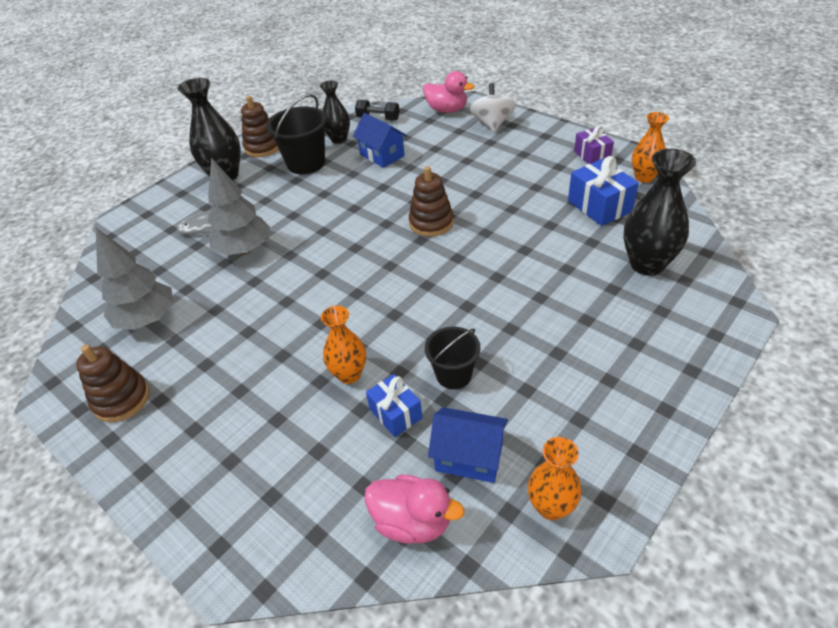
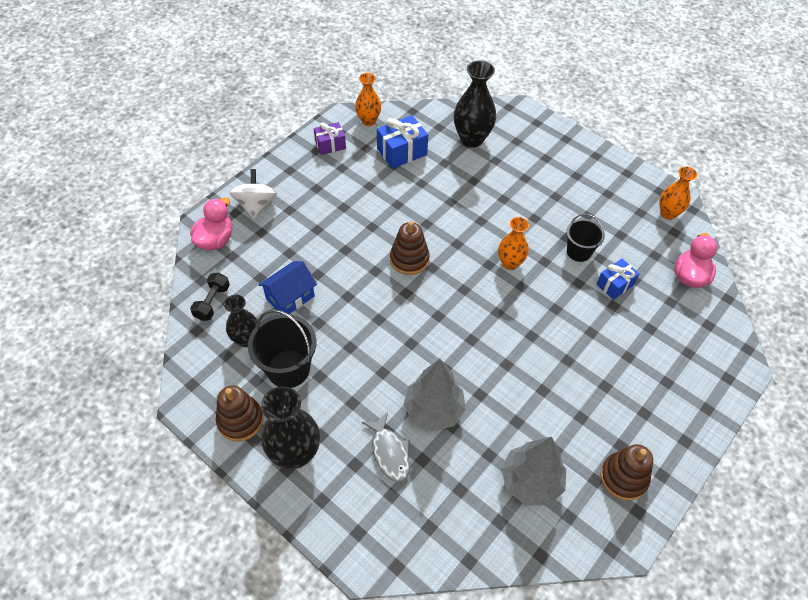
camera: 95 degrees left, 10 degrees up
(349, 374) = (583, 313): orange vase -> orange vase (510, 263)
(469, 457) = (642, 247): blue house -> none
(492, 123) = (256, 205): white spinning top -> white spinning top turned 90 degrees clockwise

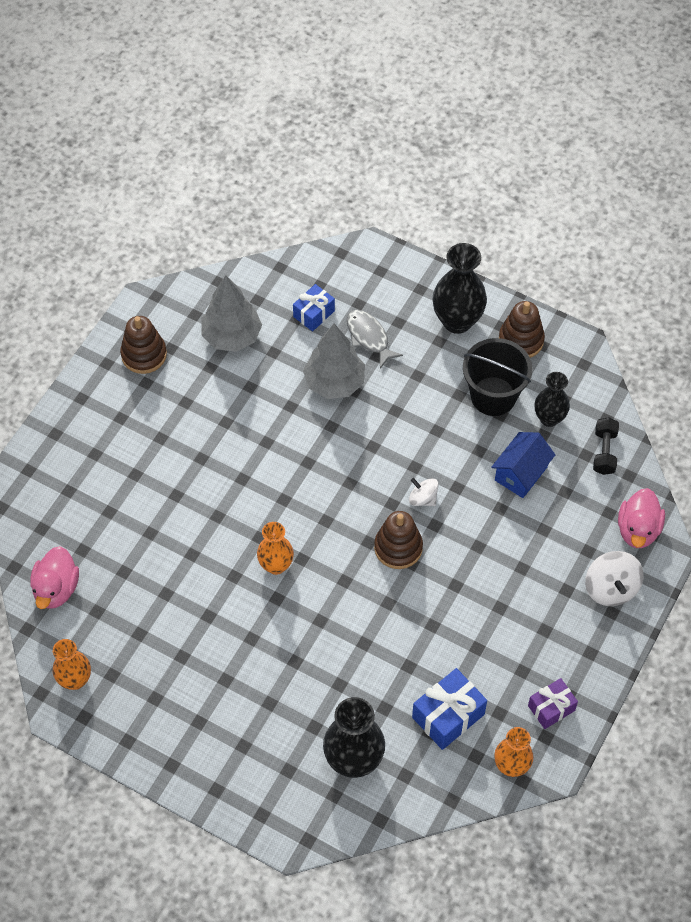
camera: 170 degrees right, 5 degrees up
(379, 292) = (423, 498): none -> white spinning top
(579, 252) = (192, 597): black bucket -> none
(615, 284) = (148, 560): blue gift -> blue gift (314, 314)

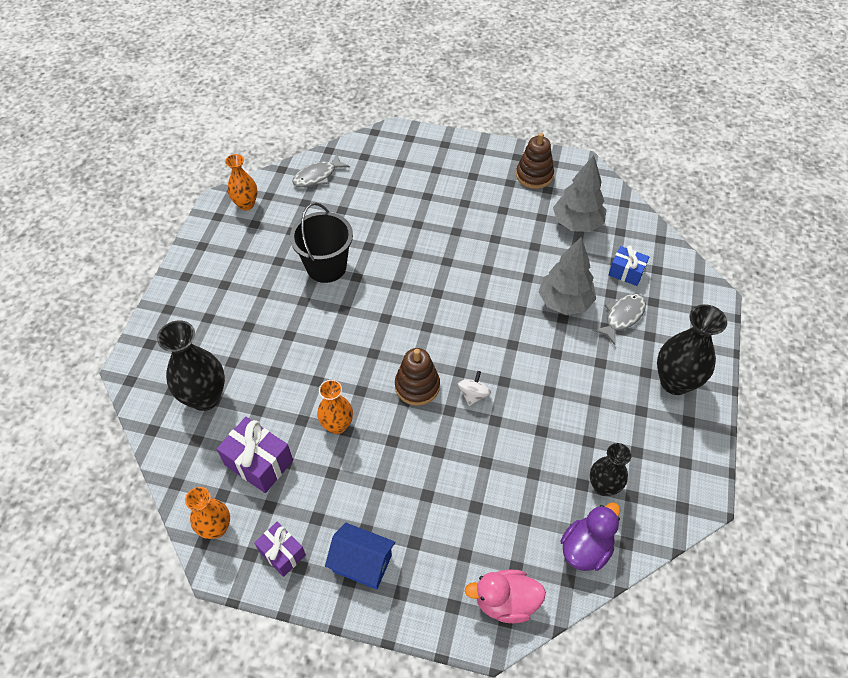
camera: 75 degrees right, 5 degrees down
(56, 588) = (317, 176): pink duck -> grey fish
(276, 565) = (374, 302): orange vase -> orange vase (337, 425)
(448, 716) = (258, 462): blue gift -> purple gift
(493, 396) = (606, 430): black bucket -> black bucket (326, 267)
(521, 340) = (681, 442): brown stacking toy -> none
(521, 473) = (530, 473): blue house -> blue house (362, 563)
(604, 452) = (586, 548): black dumbbell -> purple duck
(611, 588) = (428, 586): white spinning top -> none

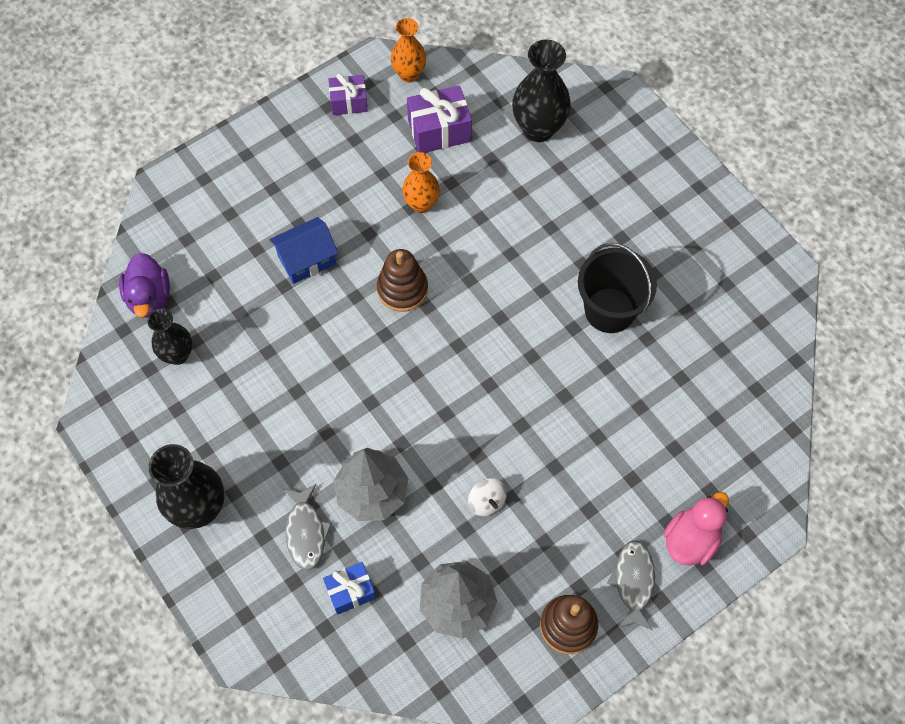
camera: 130 degrees right, 10 degrees up
(246, 204) = (763, 293): orange vase -> none
(317, 176) = (755, 388): grey fish -> grey fish (633, 582)
(362, 563) = (291, 145): blue house -> blue house (306, 260)
(473, 395) = (352, 326): white spinning top -> white spinning top (486, 502)
(505, 602) = (172, 213): pink duck -> pink duck (691, 540)

